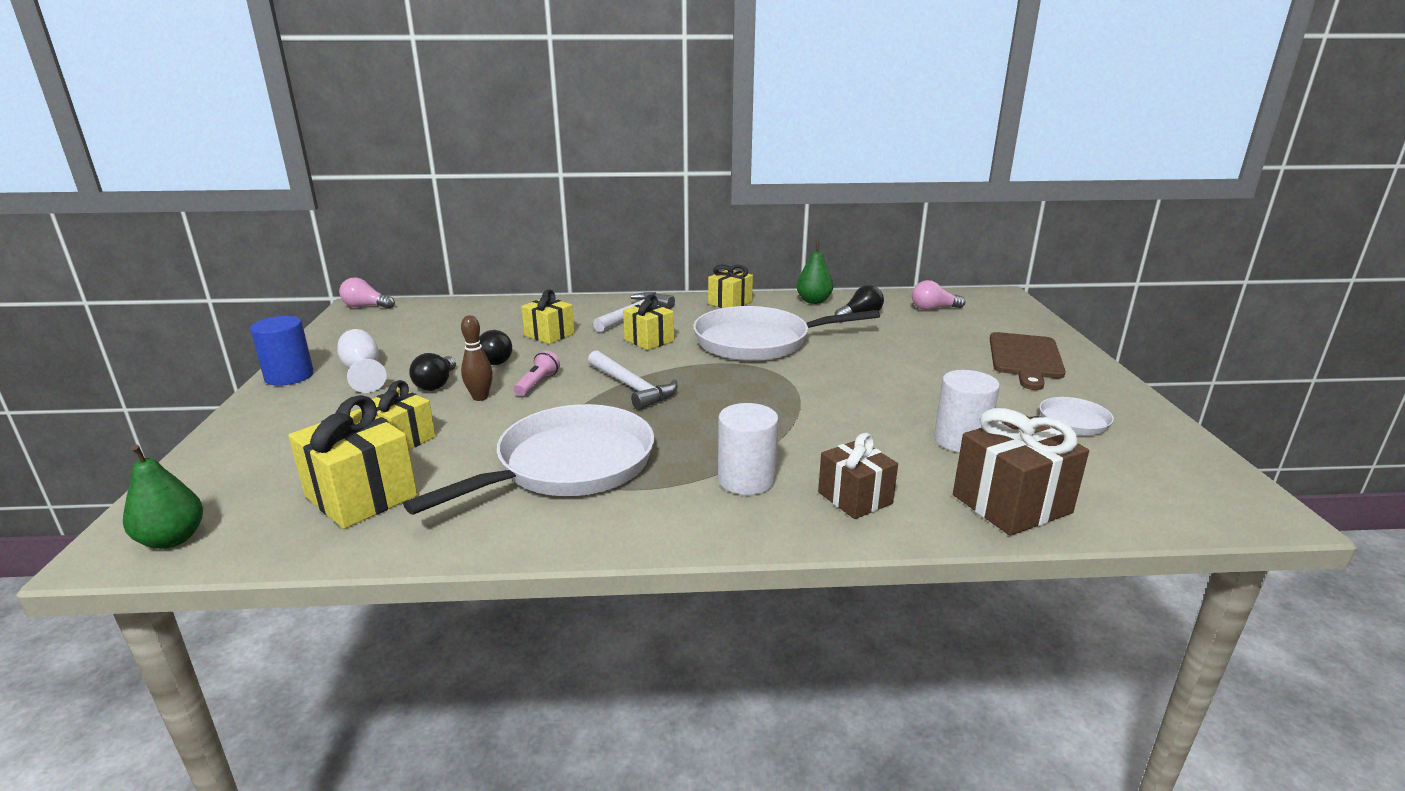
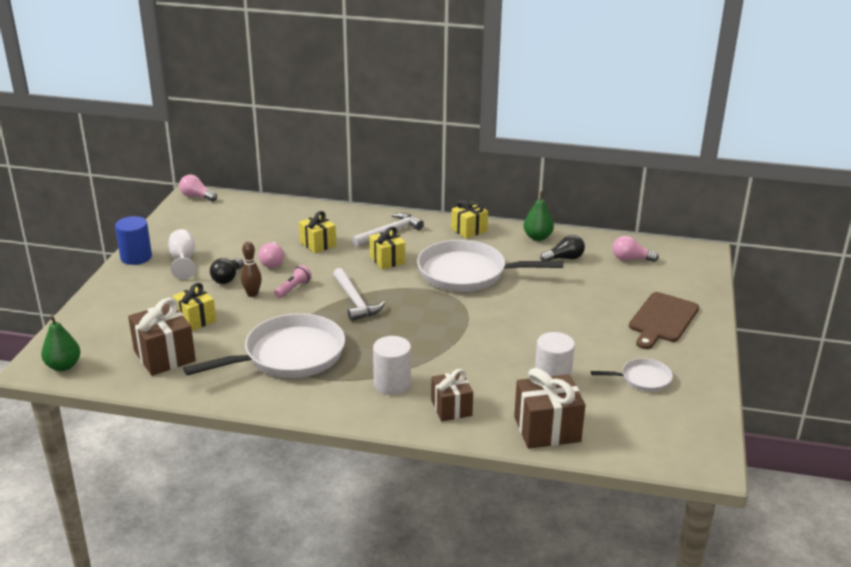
camera: 15 degrees right, 5 degrees up
(361, 496) = (164, 356): yellow gift -> brown gift
(495, 359) = (272, 262): black light bulb -> pink light bulb

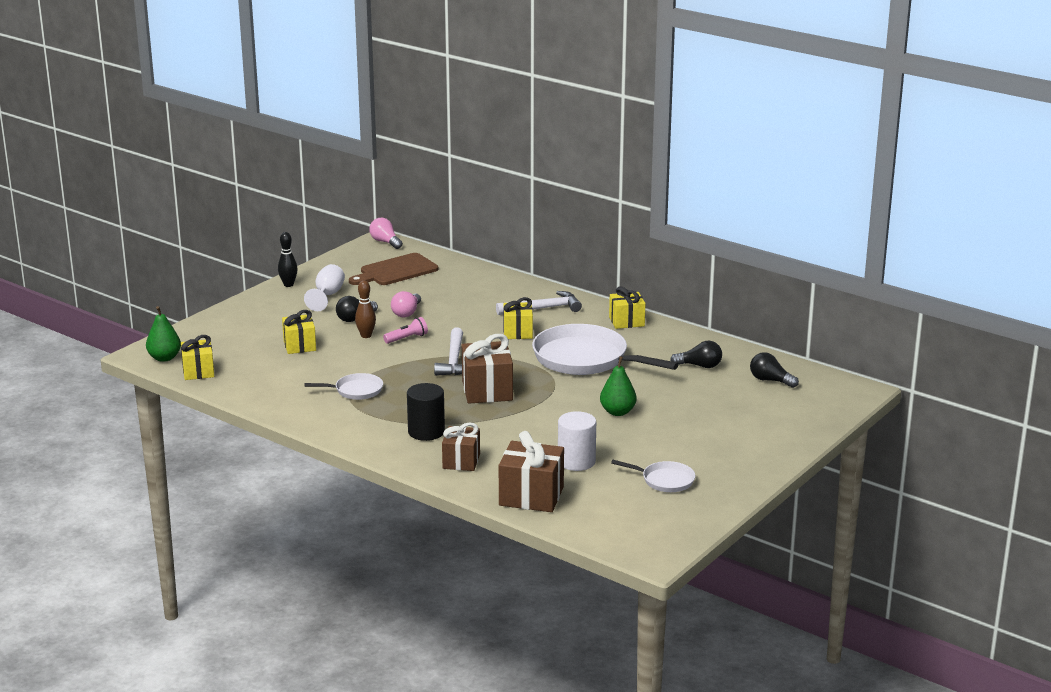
camera: 25 degrees right, 5 degrees down
(136, 257) = (288, 285): blue cylinder -> black bowling pin
(164, 356) = (251, 368): brown gift -> brown gift (487, 390)
(289, 355) = (356, 390): white pan -> white pan, size x0.49
(318, 244) = (464, 305): yellow gift -> yellow gift (198, 371)
(392, 384) = (426, 432): white cylinder -> black cylinder
(537, 237) = (692, 342): green pear -> green pear (617, 412)
(630, 259) = (770, 380): pink light bulb -> black light bulb
(662, 320) = (742, 438): brown cutting board -> brown cutting board (395, 271)

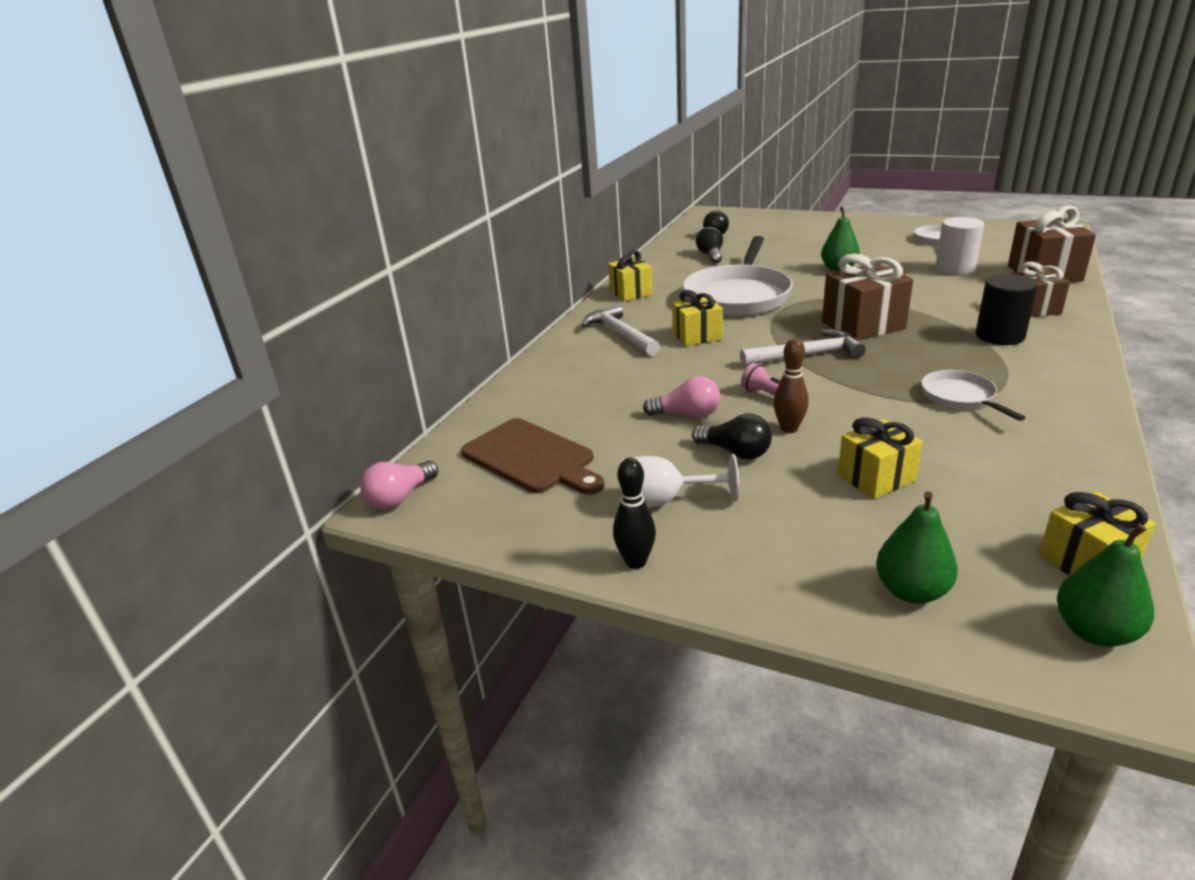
camera: 100 degrees left, 5 degrees up
(218, 332) = (911, 591): none -> green pear

